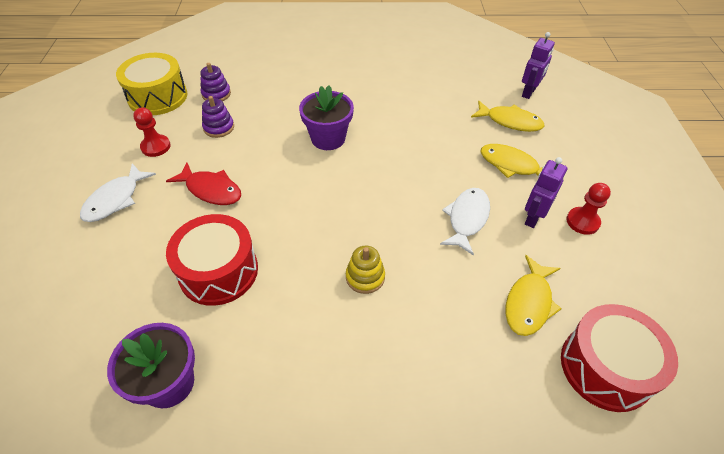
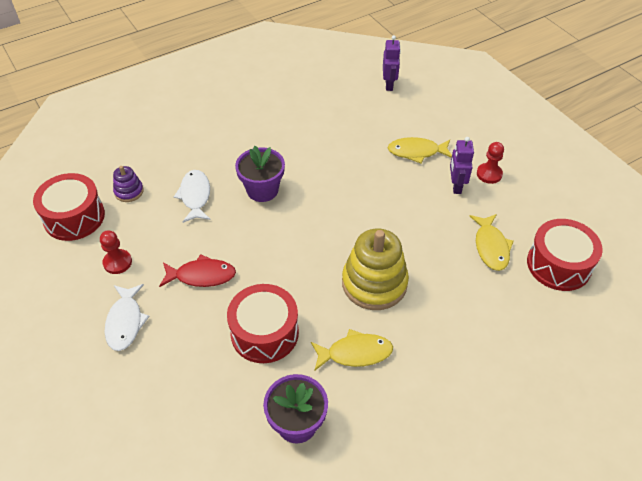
camera: 30 degrees left, 0 degrees up
(158, 97) = (74, 217): yellow drum -> red drum
(219, 127) = (159, 221): purple stacking toy -> none
(365, 277) = (374, 283): yellow stacking toy -> yellow stacking toy, size x2.03
(467, 219) = (413, 207): white fish -> white fish (195, 196)
(510, 121) = (391, 116): yellow fish -> yellow fish (355, 353)

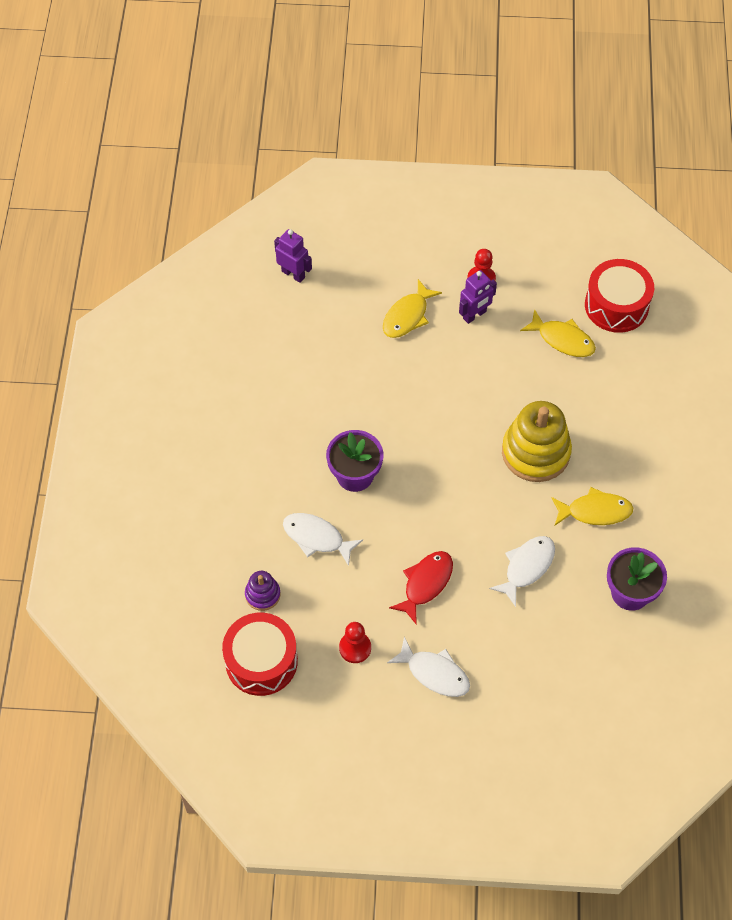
camera: 55 degrees left, 10 degrees up
(264, 333) = (526, 567): red drum -> white fish
(355, 353) = (595, 511): yellow fish -> yellow fish turned 60 degrees clockwise
(456, 186) = (474, 315): purple robot -> purple robot turned 75 degrees counterclockwise

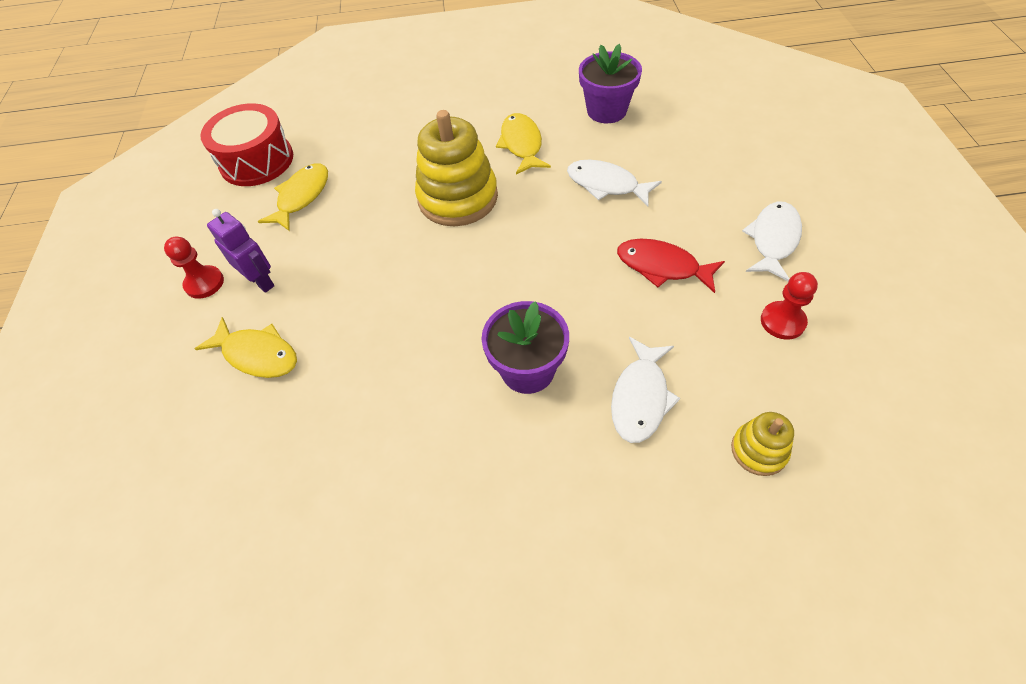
camera: 95 degrees left, 5 degrees down
(261, 661) = (862, 428): red drum -> none
(262, 594) = (759, 450): purple stacking toy -> yellow stacking toy
(293, 274) = (158, 534): purple robot -> none

